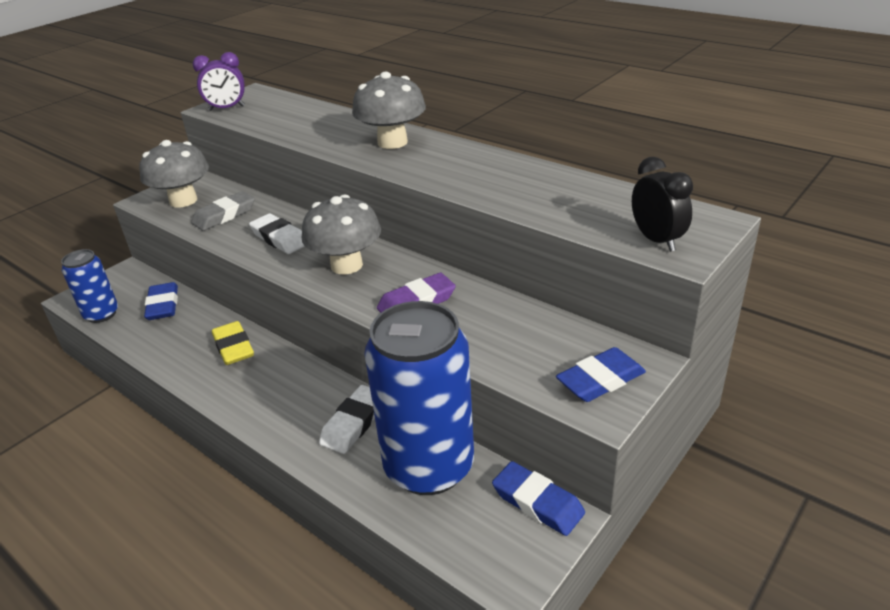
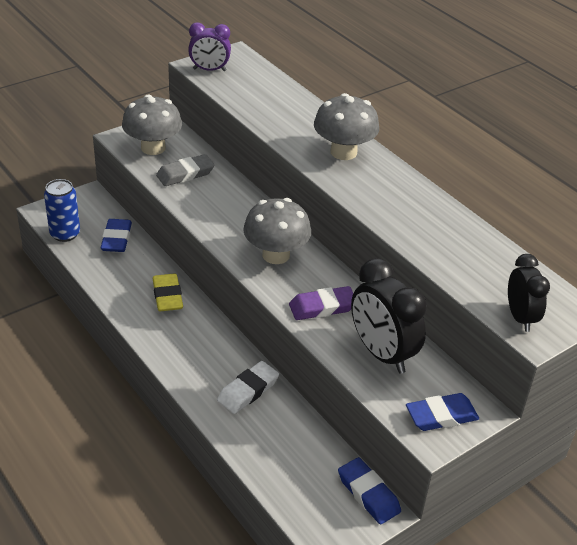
camera: 10 degrees right, 5 degrees up
(280, 238) = (227, 212): white eraser -> none
(429, 466) = (295, 442): blue can -> none
(502, 332) = (381, 353): none -> black clock

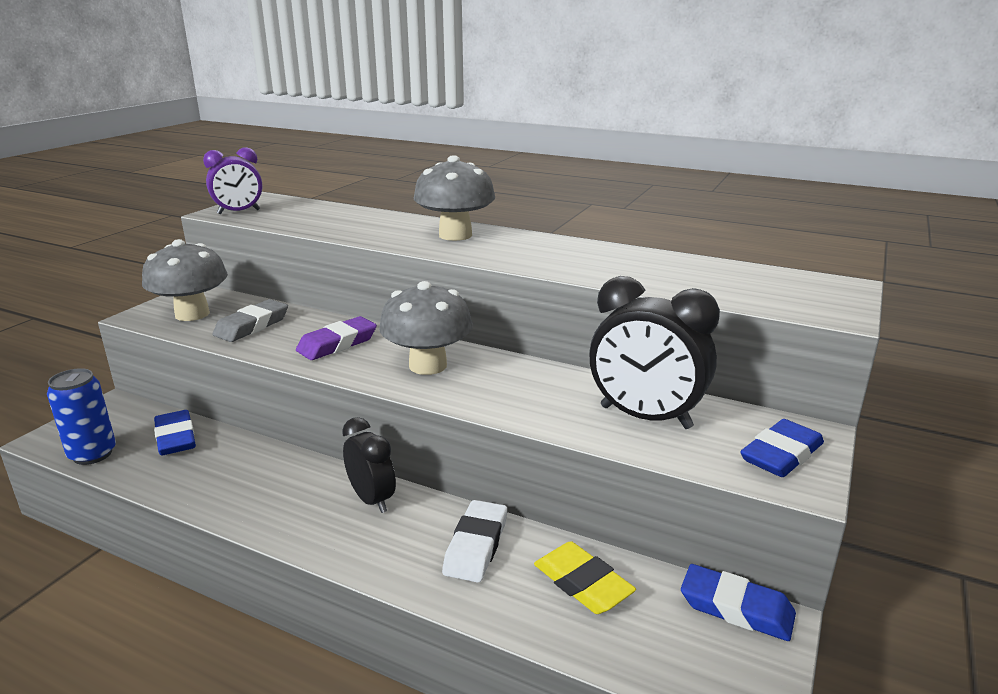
camera: 25 degrees left, 15 degrees down
(167, 296) = (287, 476): yellow eraser -> yellow eraser (582, 583)
(322, 307) = (531, 396): purple eraser -> purple eraser (337, 344)
(520, 317) = (802, 303): black clock -> black clock (372, 499)

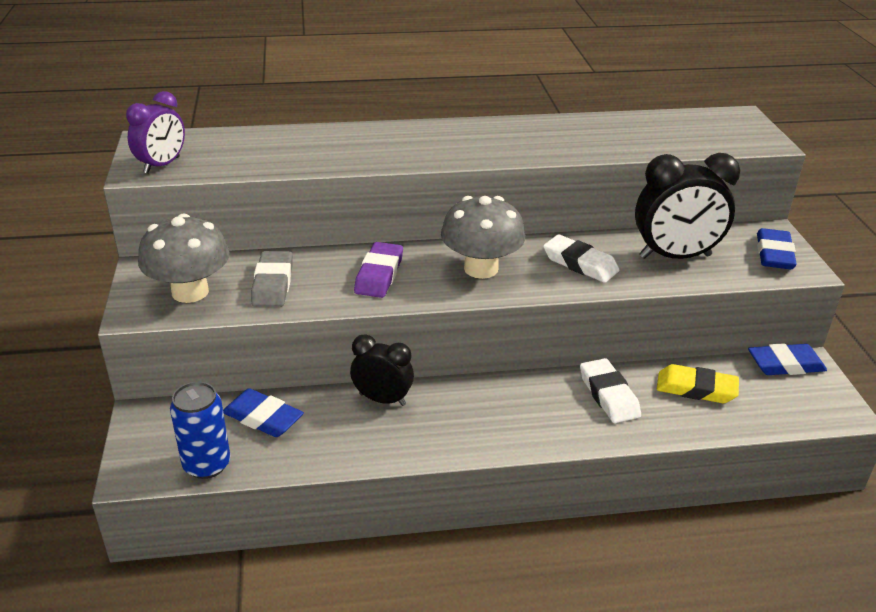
camera: 35 degrees left, 10 degrees up
(372, 499) = (499, 395): black clock -> black clock (382, 399)
(455, 235) = (421, 139): grey mushroom -> none
(529, 391) = (580, 263): none -> white eraser

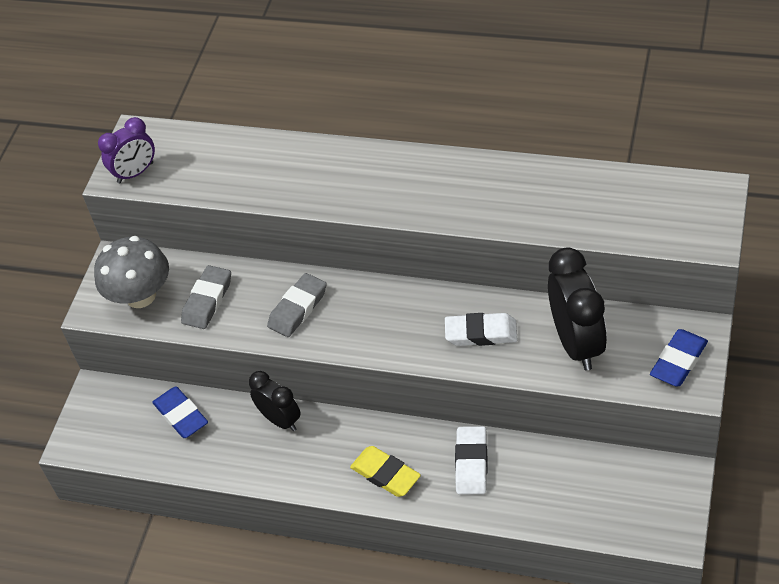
camera: 30 degrees right, 15 degrees up
(207, 464) = (125, 450): blue can -> none
(379, 275) = (298, 308): purple eraser -> grey eraser
(481, 268) = (388, 320): grey mushroom -> none
(580, 263) = (481, 333): white eraser -> white eraser turned 60 degrees counterclockwise
(675, 256) = (577, 343): black clock -> black clock turned 120 degrees counterclockwise
(696, 389) = (554, 476): yellow eraser -> yellow eraser (385, 474)
(785, 364) = (659, 470): blue eraser -> none

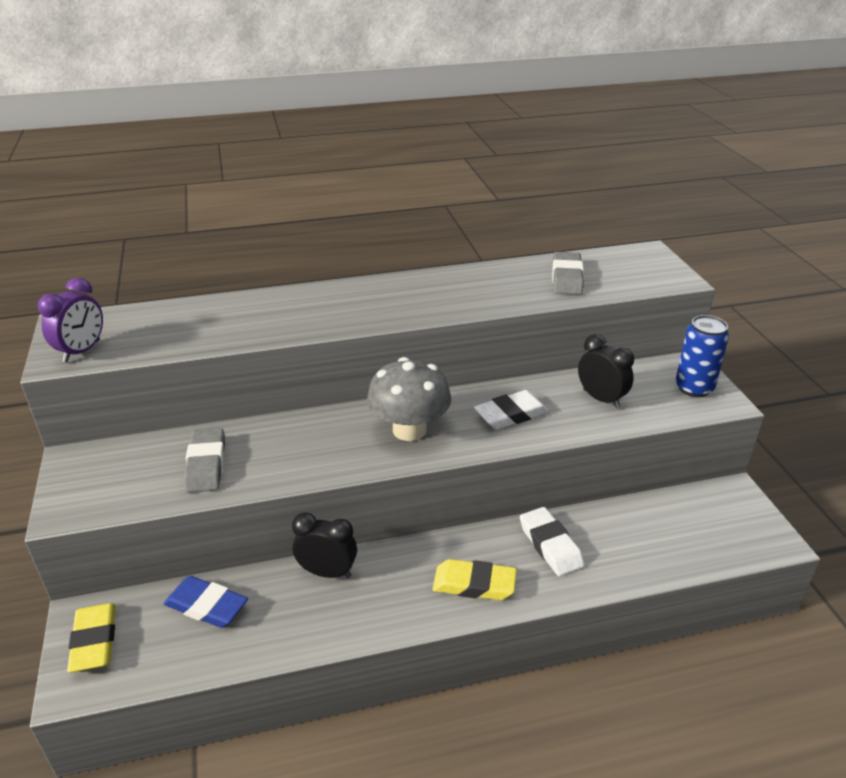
camera: 35 degrees left, 15 degrees down
(96, 414) = (94, 641): none -> yellow eraser
(140, 296) = (121, 482): grey mushroom -> grey mushroom (409, 430)
(298, 308) = (314, 444): grey eraser -> grey eraser (567, 278)
(577, 343) = (601, 399): black clock -> black clock, size x0.62
(678, 361) = (694, 388): blue eraser -> blue can

